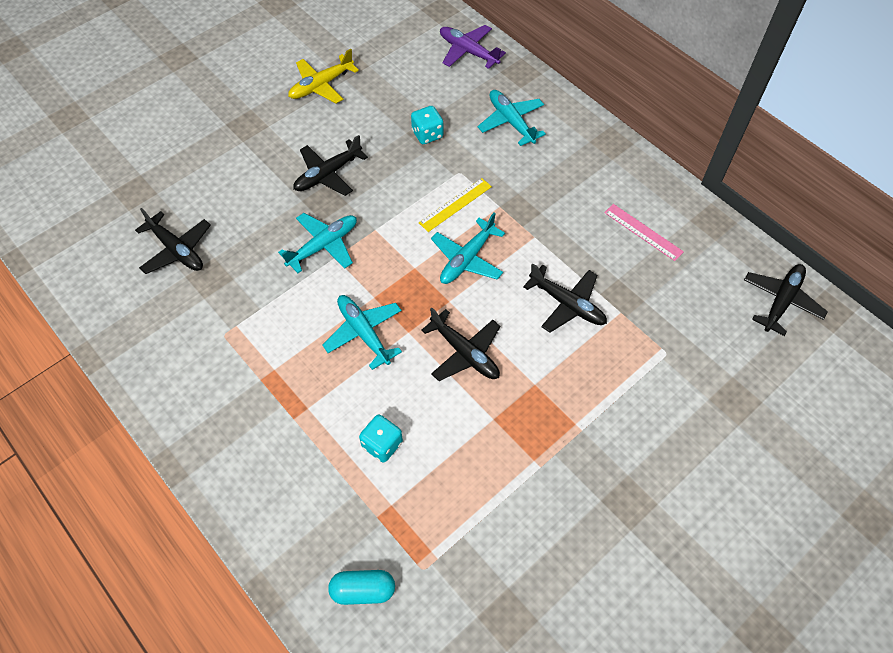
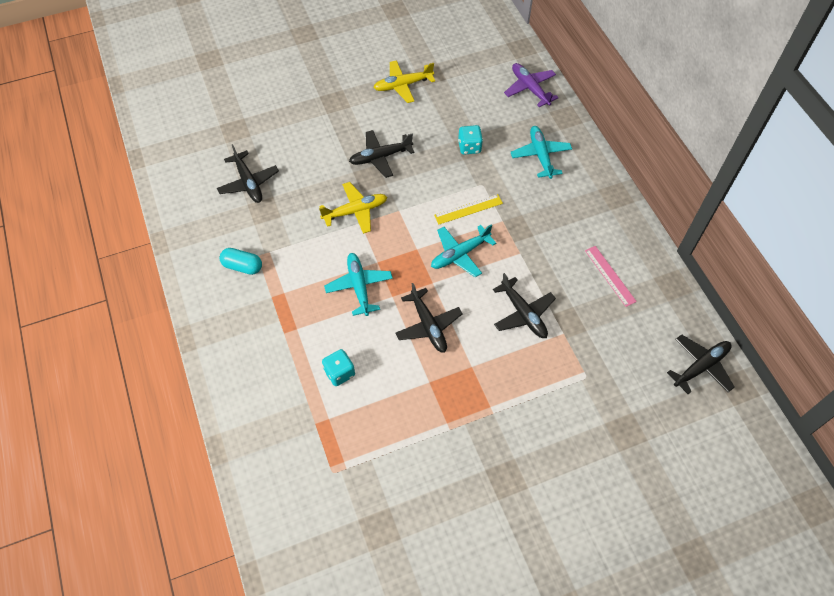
camera: 20 degrees right, 0 degrees up
(323, 246) = (355, 211): turquoise plane -> yellow plane
(363, 590) = (285, 471): turquoise capsule -> turquoise capsule (242, 266)

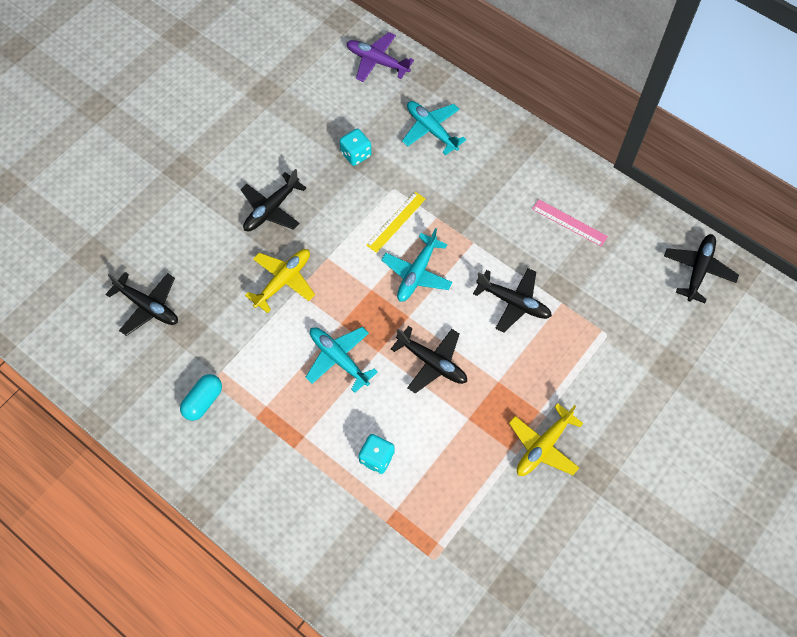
camera: 30 degrees left, 5 degrees up
(242, 266) = (203, 401): turquoise capsule -> turquoise capsule turned 45 degrees counterclockwise
(403, 85) = (244, 118): yellow plane -> yellow plane (543, 446)

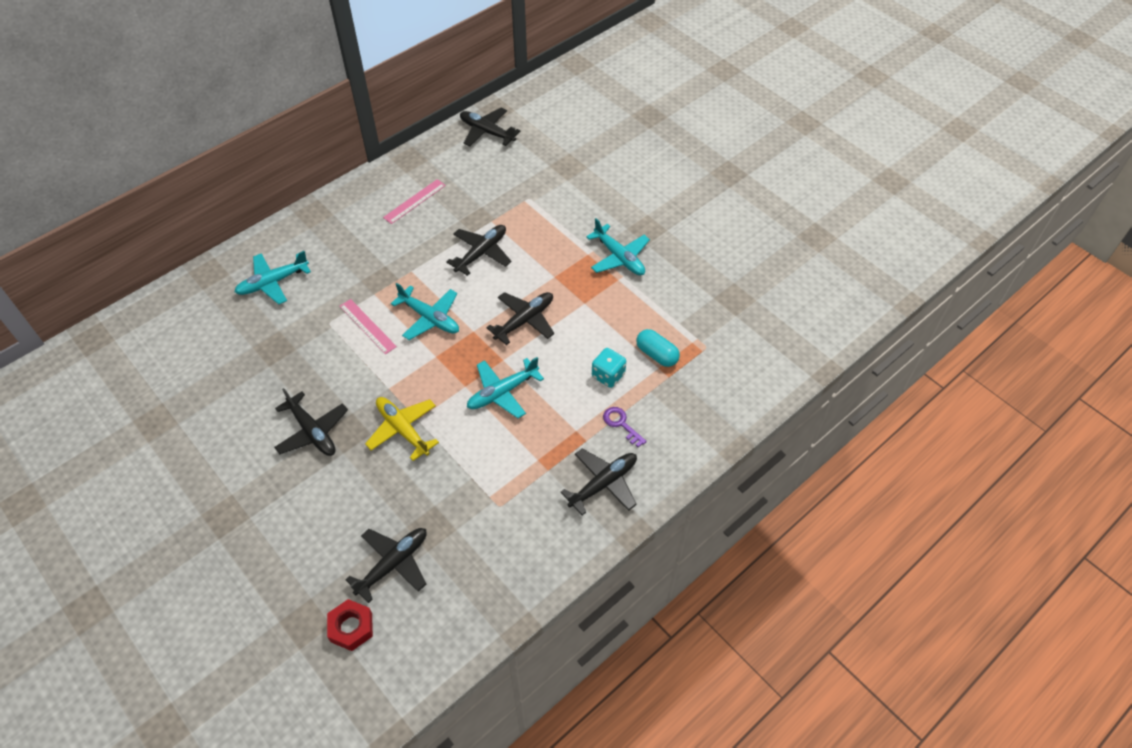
camera: 80 degrees left, 10 degrees down
(89, 289) = (351, 627): none -> red nut
(203, 401) = (519, 516): turquoise capsule -> turquoise capsule (657, 354)
(246, 472) = (603, 484): none -> black plane
(318, 480) = (621, 424): none -> purple key
(356, 154) = (275, 348): turquoise dice -> none
(377, 62) = (166, 314): purple plane -> none
(396, 221) = (367, 326): yellow ruler -> pink ruler
(543, 446) = (619, 257): yellow plane -> turquoise plane

